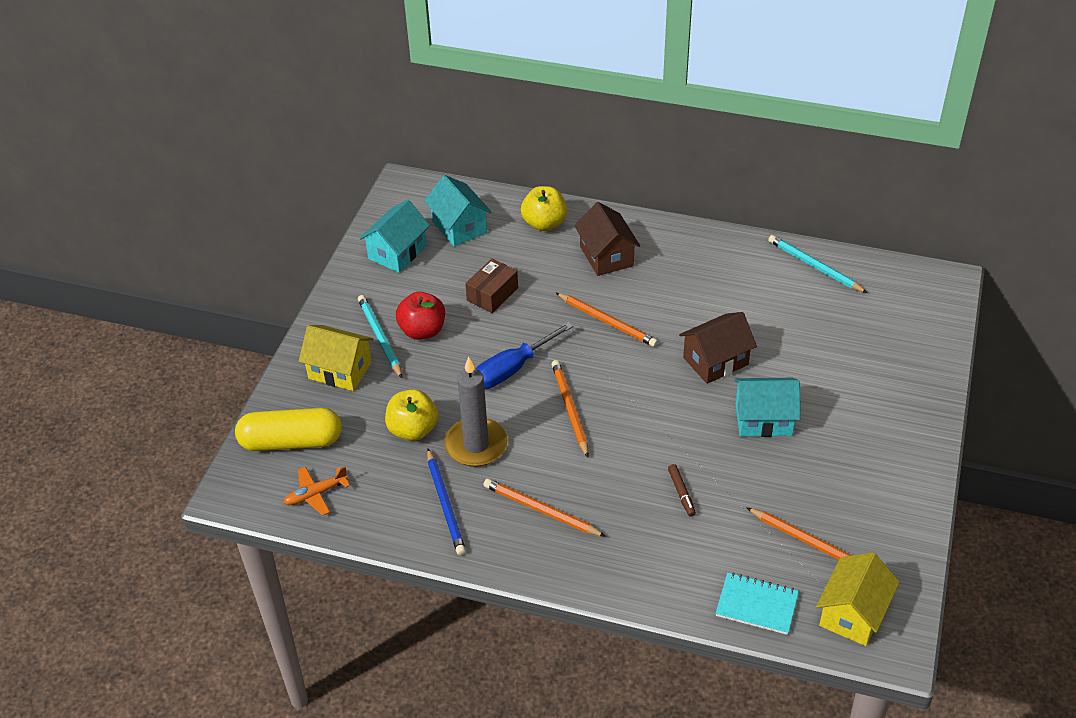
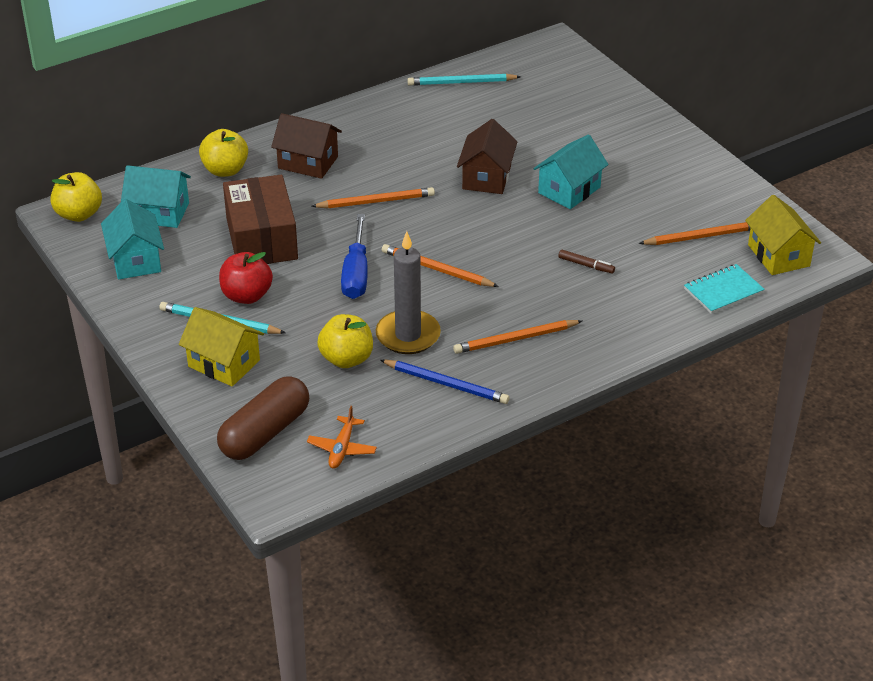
camera: 50 degrees left, 5 degrees down
(291, 442) = (265, 432): yellow capsule -> brown capsule
(340, 370) = (224, 363): yellow house -> yellow house turned 60 degrees clockwise
(412, 193) = (79, 214): none -> yellow apple
(492, 294) = (261, 238): brown box -> brown box, size x1.77

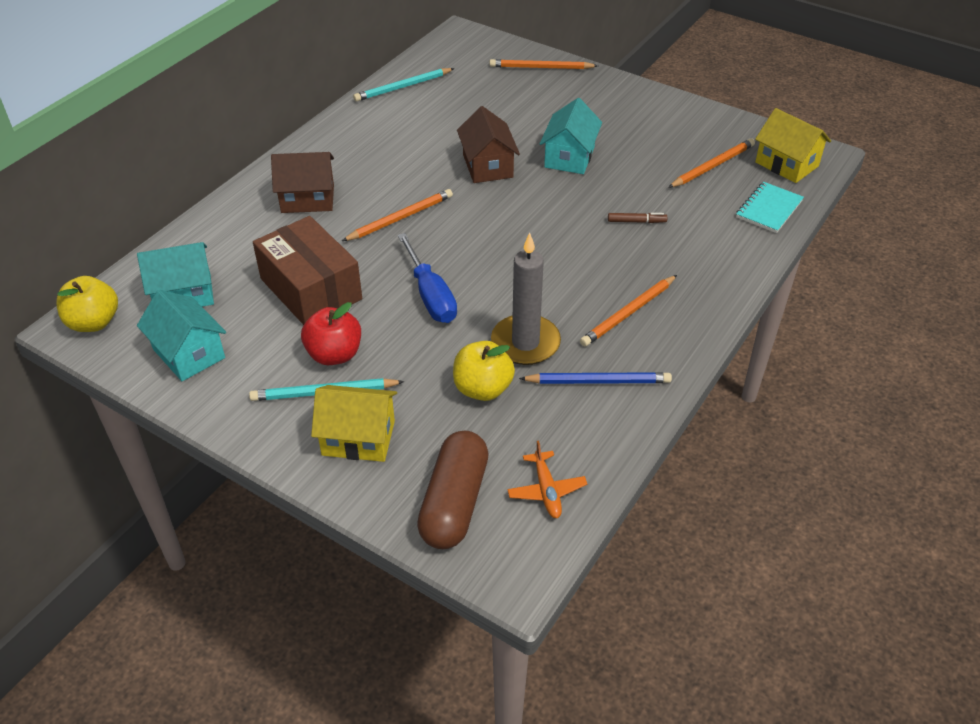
camera: 25 degrees left, 5 degrees up
(225, 170) = (227, 230): yellow apple -> none
(437, 269) = (505, 267): orange pencil -> orange pencil (541, 68)

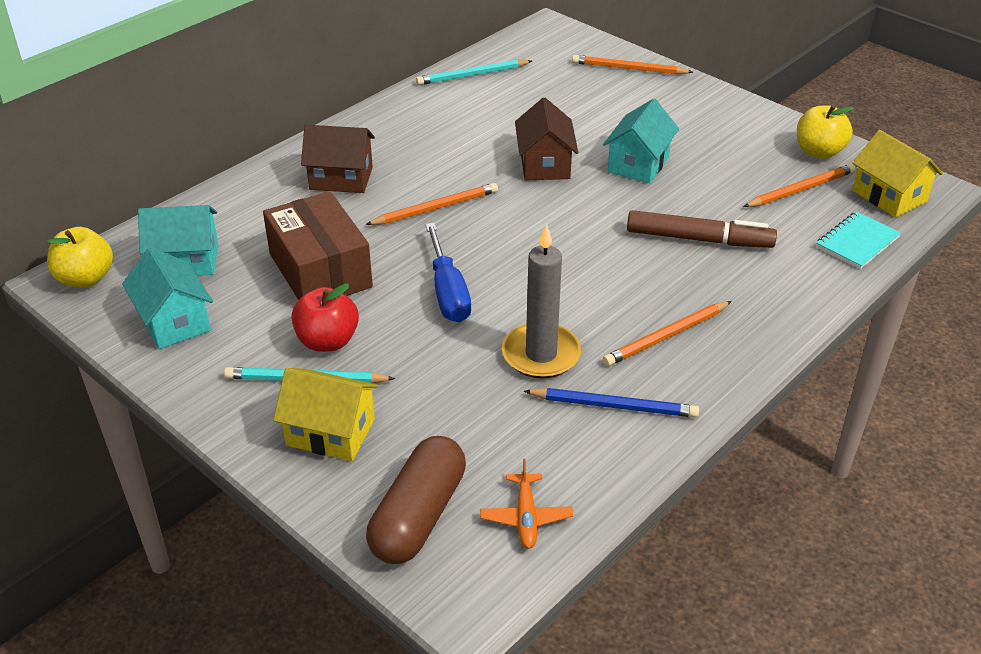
camera: 10 degrees right, 5 degrees down
(483, 389) = (481, 397): yellow apple -> yellow apple (818, 152)
(636, 221) = (699, 239): brown marker -> brown marker, size x2.18

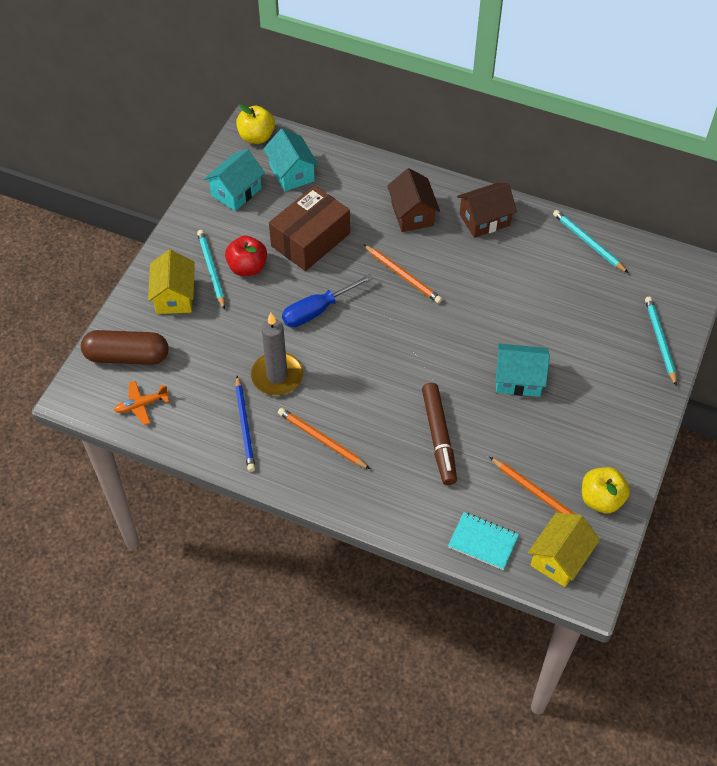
camera: 70 degrees right, 15 degrees up
(545, 164) = (488, 322): brown house -> brown house (484, 220)
(628, 69) = (660, 341): orange pencil -> turquoise pencil

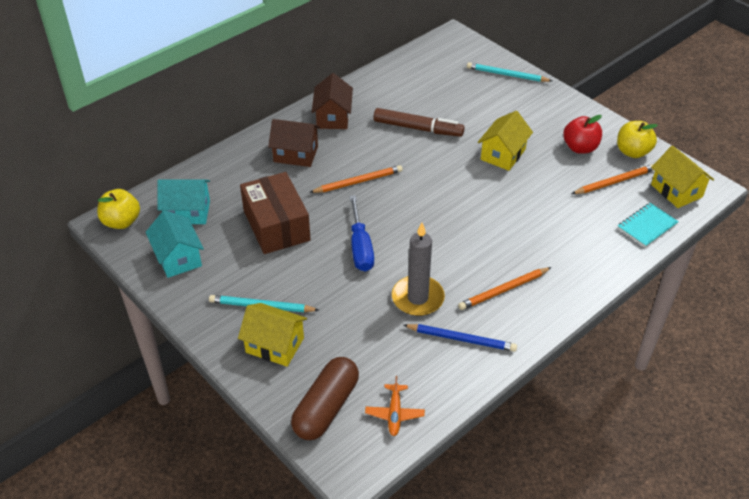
camera: 65 degrees left, 10 degrees down
(247, 267) = (277, 279): red apple -> red apple (580, 148)
(438, 437) = (536, 217): brown marker -> brown marker (418, 128)
(518, 379) = (503, 154): turquoise house -> yellow house
(588, 242) = (394, 74): turquoise pencil -> none

